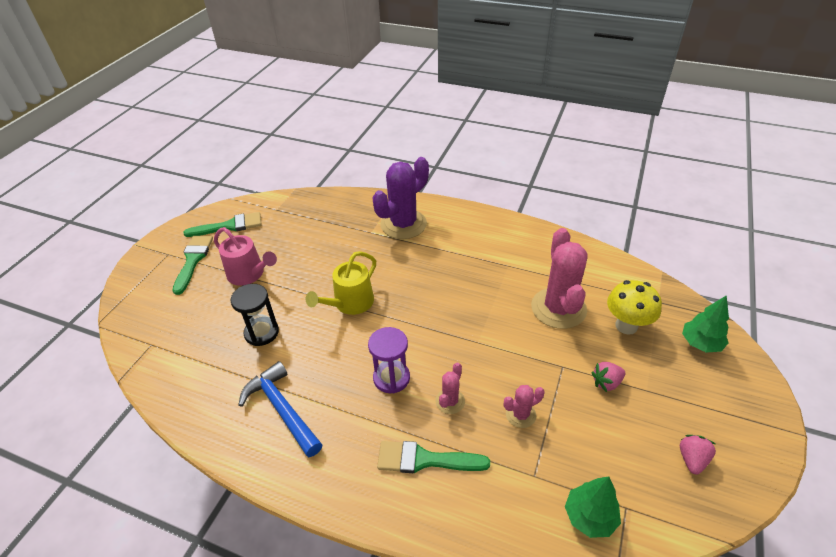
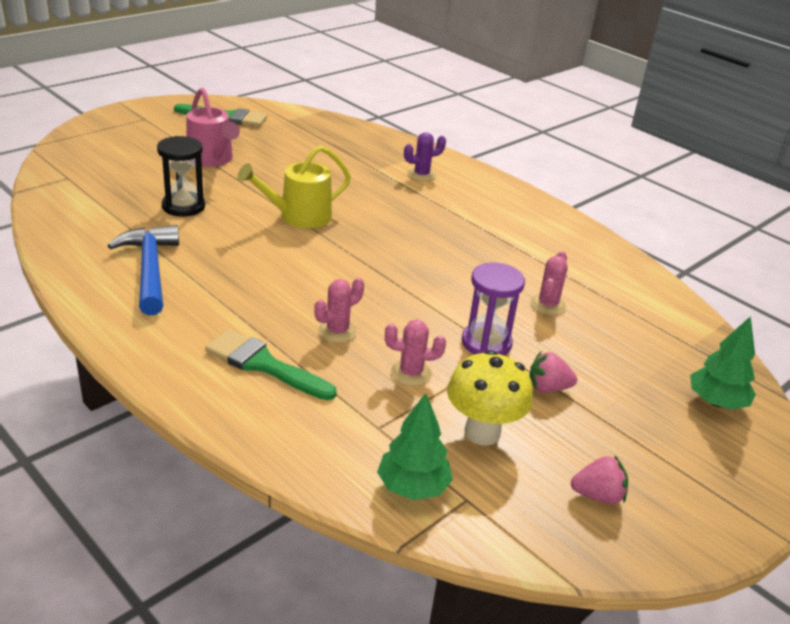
camera: 20 degrees right, 10 degrees down
(193, 260) = (165, 131): green brush -> none
(391, 378) = (289, 289): purple hourglass -> purple hourglass (486, 343)
(403, 224) = (421, 175): purple cactus -> purple cactus, size x0.47
(558, 308) = (547, 305): pink cactus -> pink cactus, size x0.47
(626, 326) = (625, 350): yellow mushroom -> yellow mushroom (482, 432)
(692, 459) = (597, 495): pink strawberry -> pink strawberry turned 45 degrees clockwise

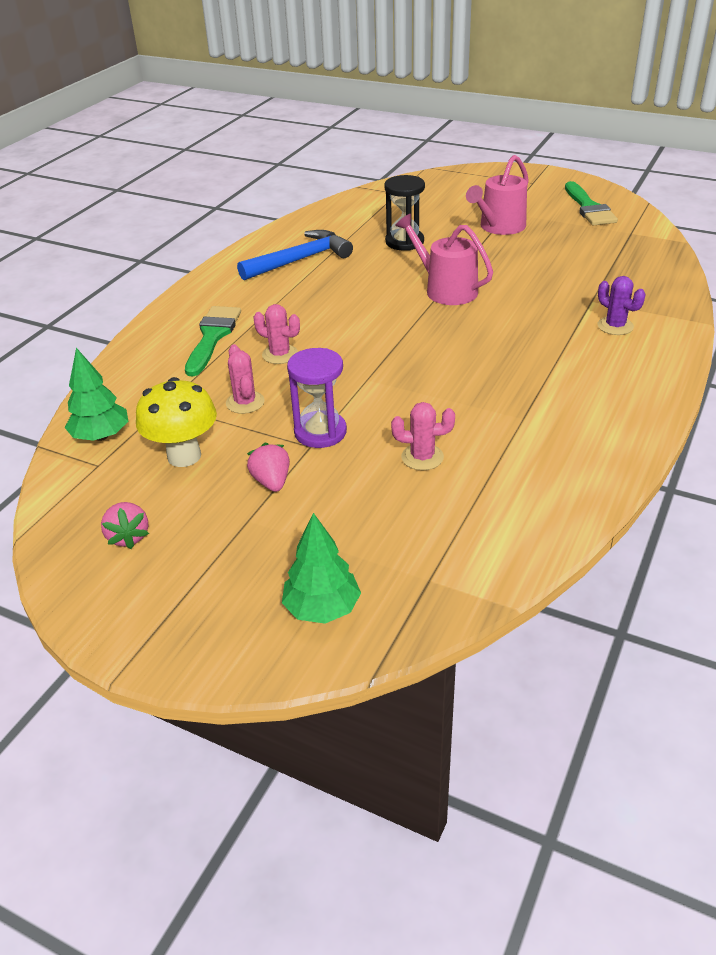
camera: 75 degrees right, 5 degrees up
(299, 216) = (446, 290): yellow watering can -> pink watering can

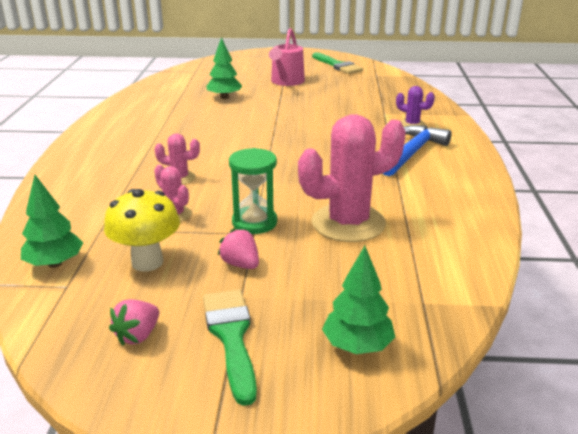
camera: 25 degrees left, 10 degrees down
(128, 536) = (138, 335): pink strawberry -> pink strawberry turned 75 degrees clockwise
(212, 337) = (111, 175): green brush -> green brush (231, 337)
(300, 260) = (150, 117): blue hammer -> blue hammer (412, 152)
(320, 432) = (254, 222): purple hourglass -> green hourglass
(404, 242) = (224, 97): black hourglass -> green tree
(422, 457) = (348, 223): pink cactus -> pink cactus, size x2.11
(446, 290) = (279, 120): pink watering can -> none

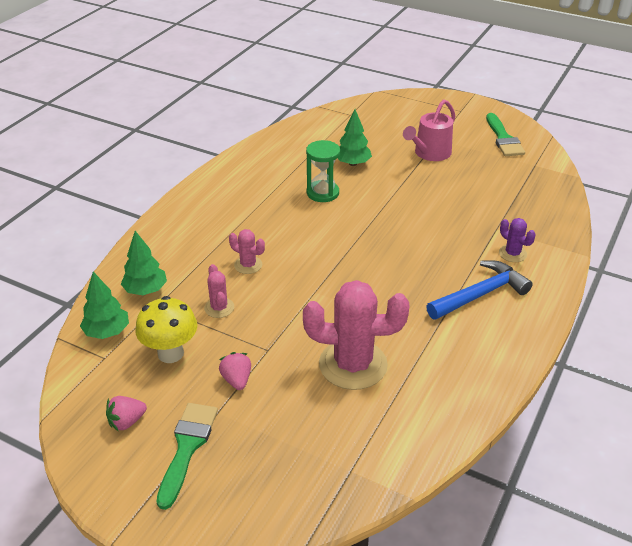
camera: 25 degrees right, 10 degrees up
(254, 222) = (276, 338): green hourglass -> green hourglass (322, 193)
(357, 345) = (270, 491): green tree -> green tree (146, 290)

